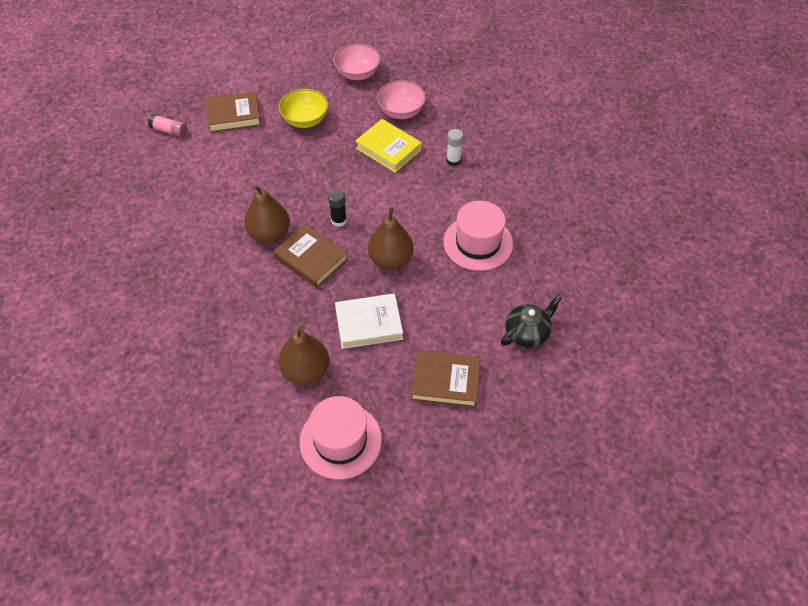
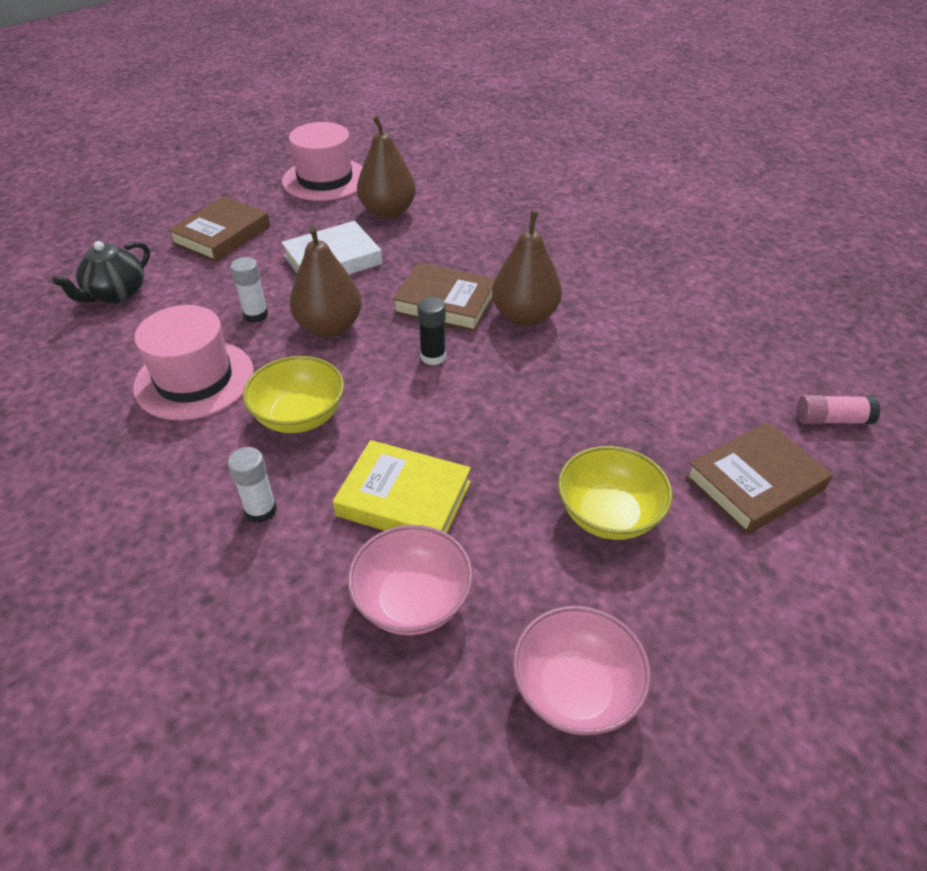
camera: 160 degrees right, 10 degrees down
(424, 203) = (299, 416): none -> yellow bowl
(434, 284) = (256, 315): none -> white glue stick
(445, 381) = (222, 235): brown book -> brown book turned 45 degrees counterclockwise

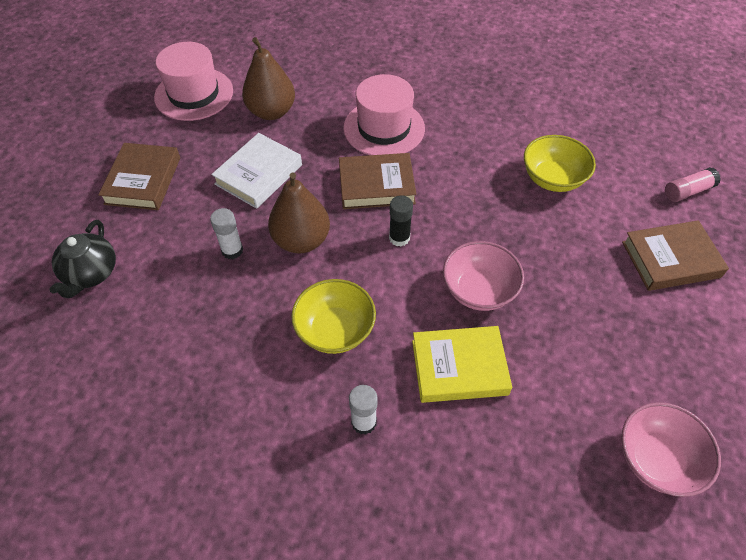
camera: 25 degrees left, 10 degrees up
(194, 379) = (226, 330): pink hat -> pink hat (384, 128)
(412, 601) = (518, 444): pink bowl -> pink bowl (479, 290)
(525, 316) = (443, 177): brown pear -> none
(608, 514) = (599, 321): yellow bowl -> yellow bowl (552, 178)
(754, 483) = (670, 259): brown book -> brown book turned 45 degrees clockwise

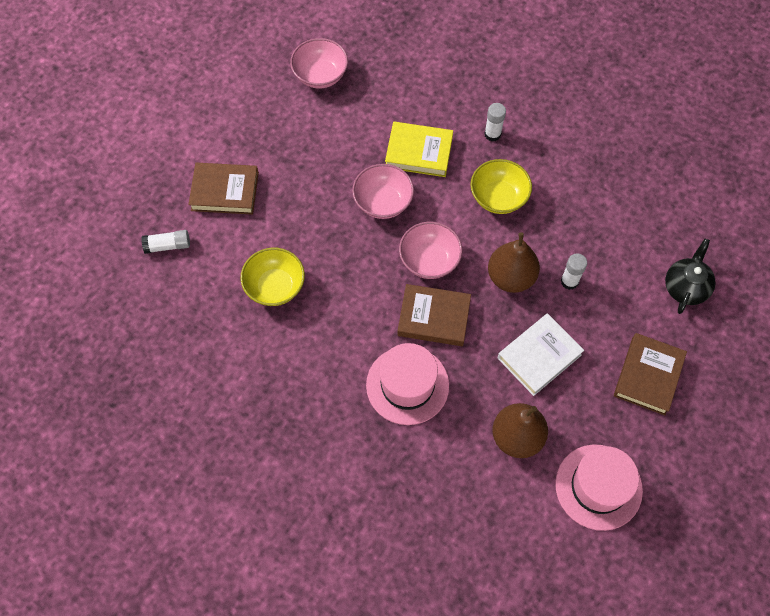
camera: 165 degrees left, 10 degrees up
(399, 238) = (429, 260): black glue stick -> pink bowl
(687, 191) = (168, 245): pink glue stick -> white glue stick

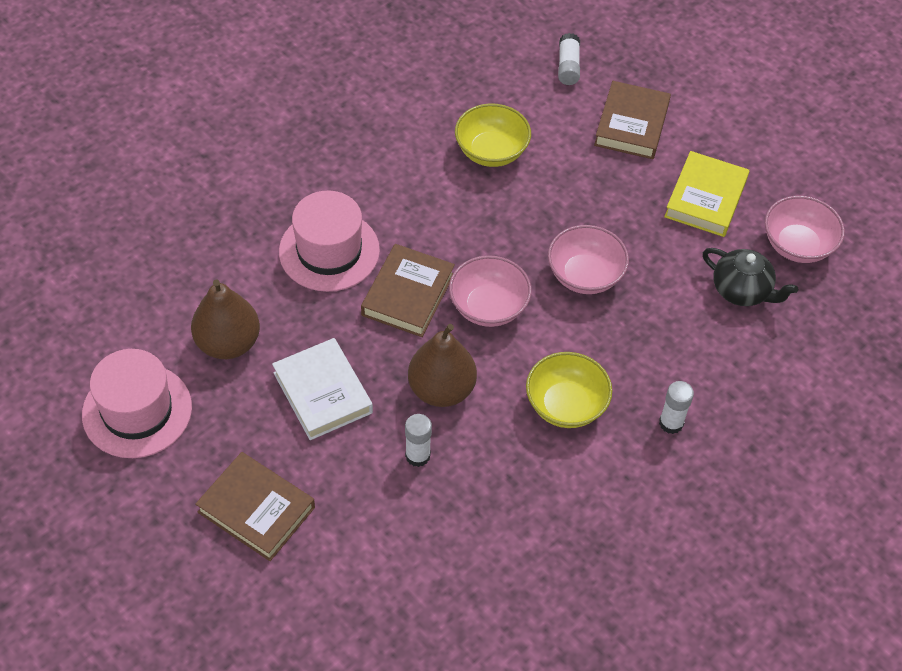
camera: 100 degrees right, 10 degrees down
(419, 152) = (655, 329): yellow book -> yellow book (705, 198)
(685, 287) = (370, 600): black teapot -> black teapot (742, 291)

